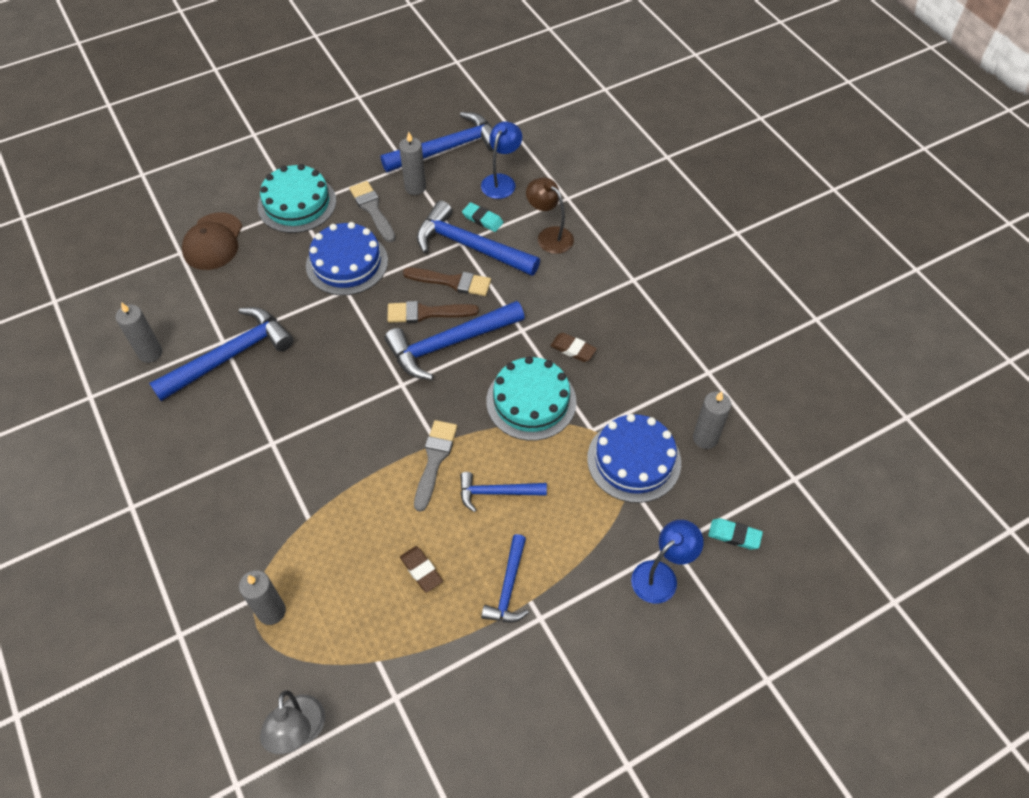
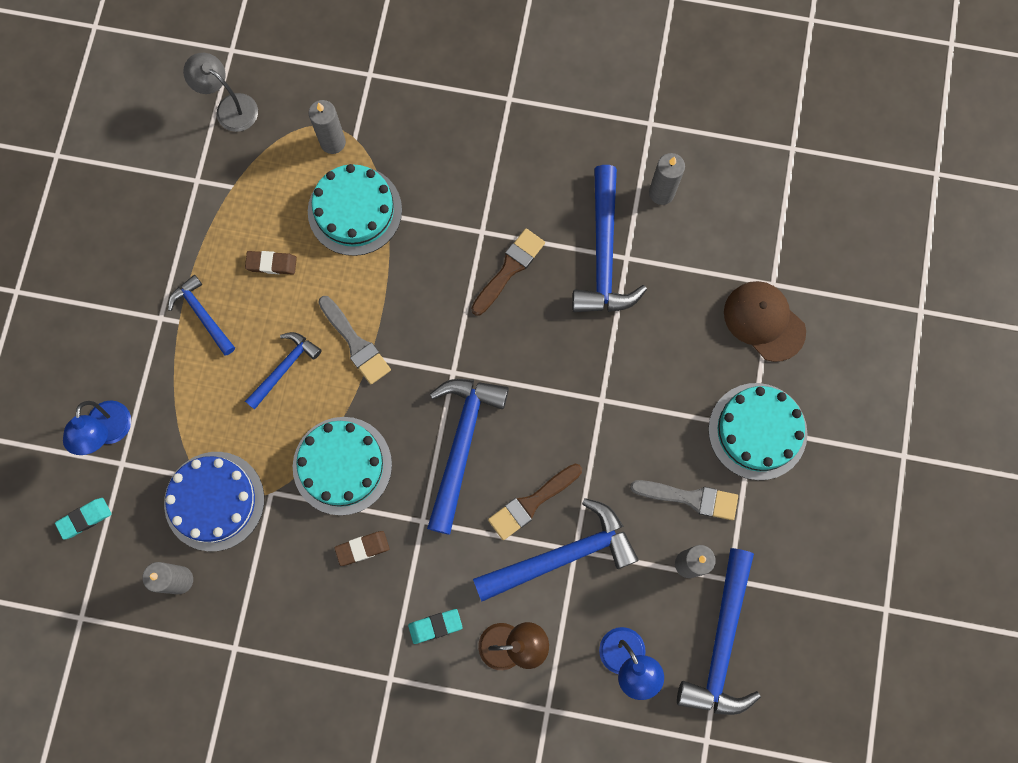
camera: 130 degrees right, 20 degrees up
(323, 545) = (355, 210): none -> turquoise cake
(347, 263) = (635, 424): blue cake -> none
(426, 313) = (513, 451): brown brush -> brown brush (509, 269)
(482, 219) = (588, 596): turquoise eraser -> turquoise eraser (435, 626)

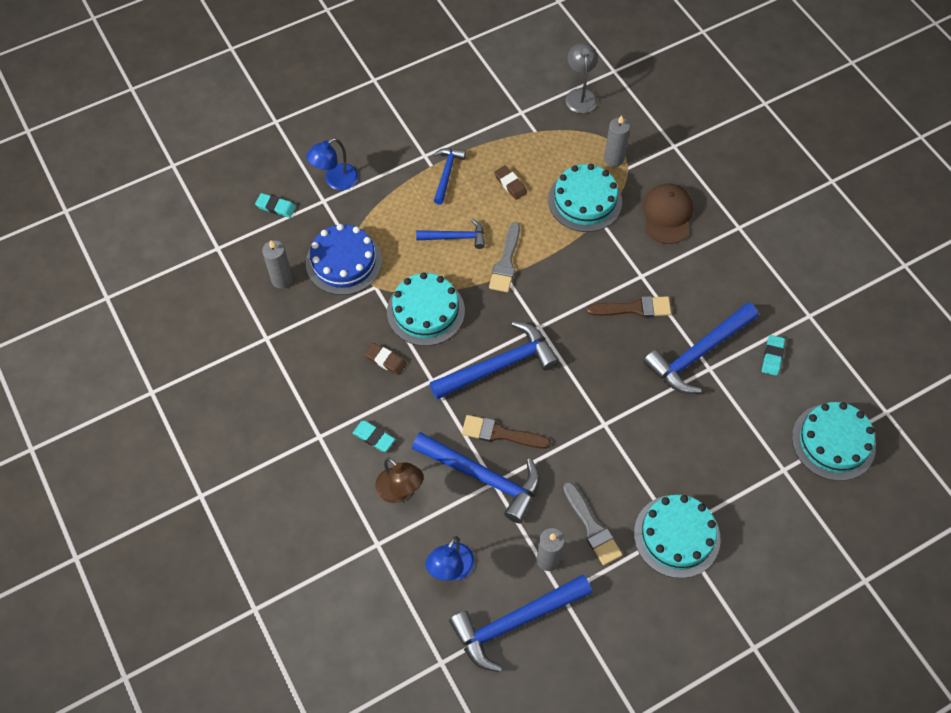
camera: 50 degrees right, 15 degrees down
(661, 193) = (772, 356): grey candle -> turquoise eraser
(764, 321) = (753, 483): brown cap -> brown cap (667, 215)
(782, 218) = (833, 442): none -> turquoise cake

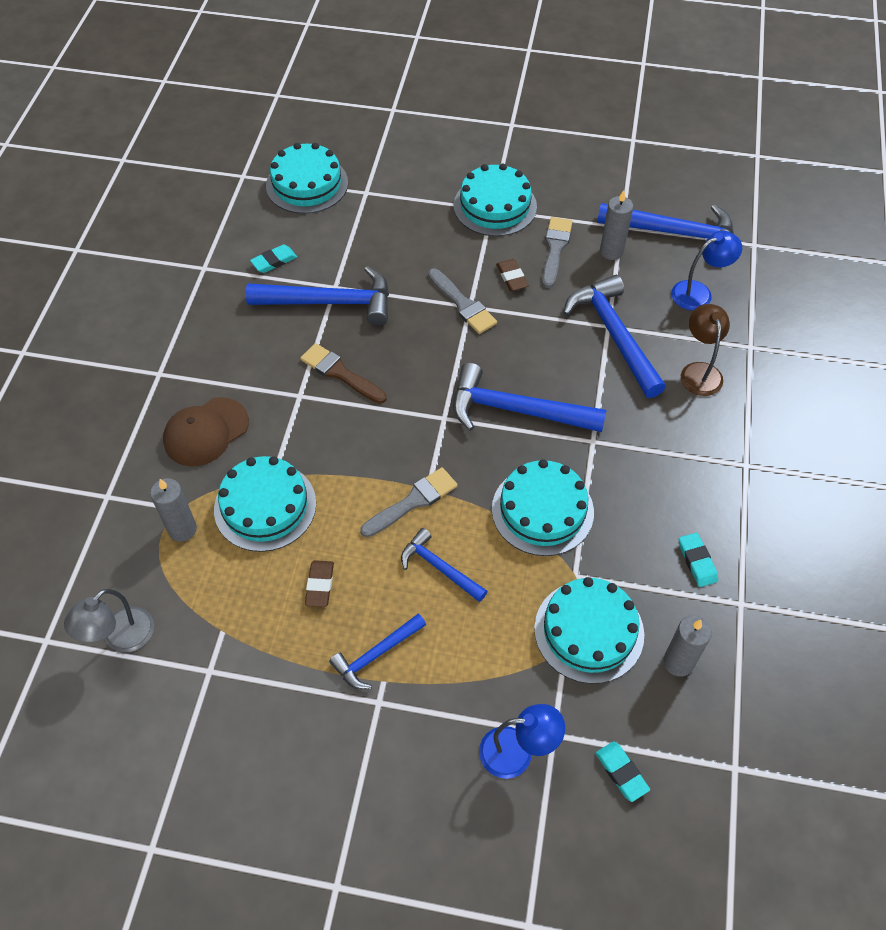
camera: 140 degrees left, 5 degrees down
(344, 262) = (589, 631): blue cake -> turquoise cake
(373, 437) = (691, 429): turquoise eraser -> turquoise eraser (697, 561)
(385, 360) = (625, 490): brown eraser -> brown eraser (512, 277)
(500, 433) = (568, 356): brown brush -> none
(610, 422) = (463, 304): none -> grey brush

